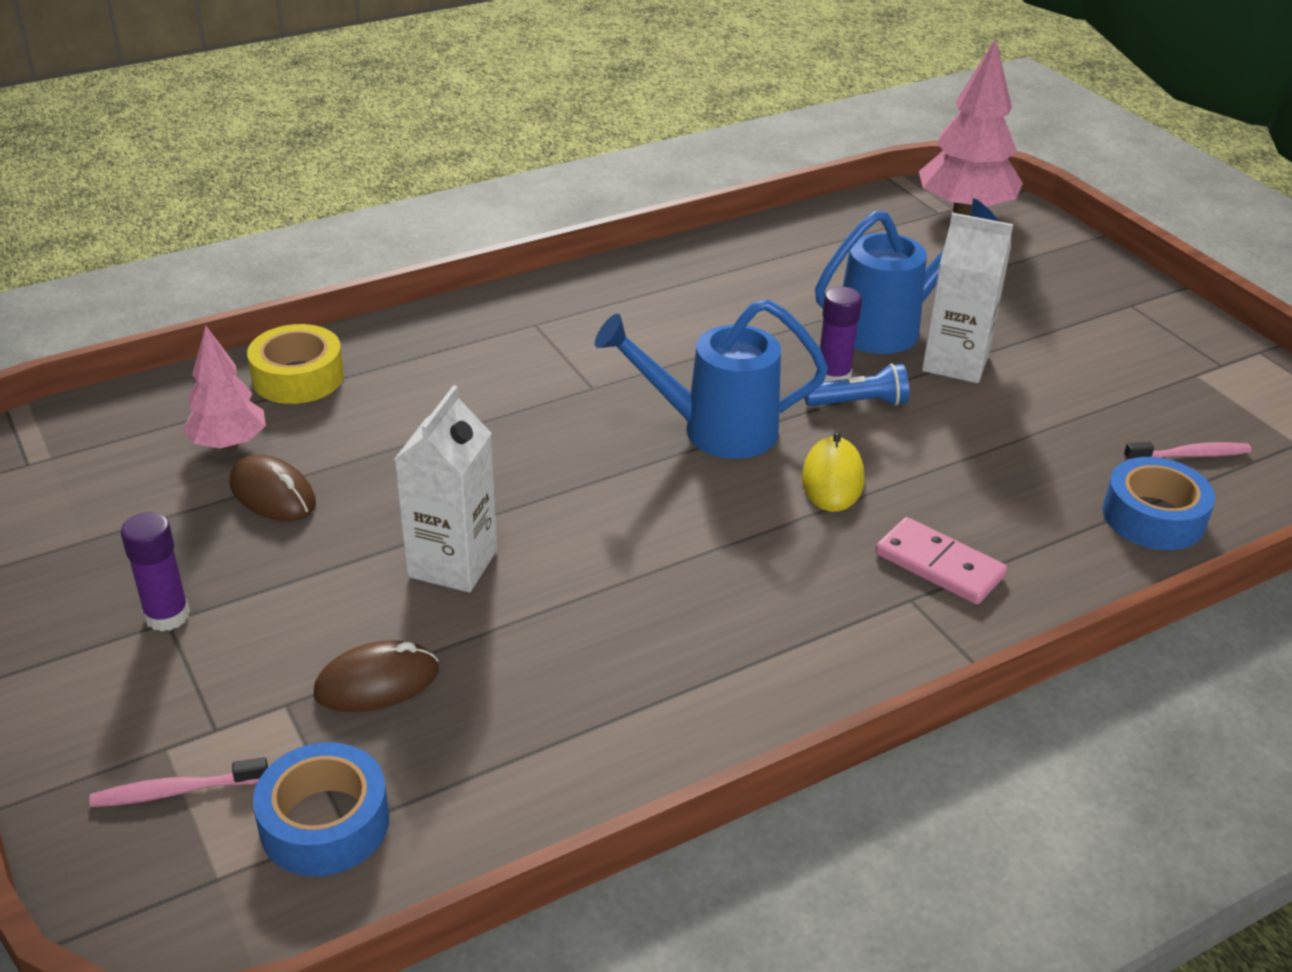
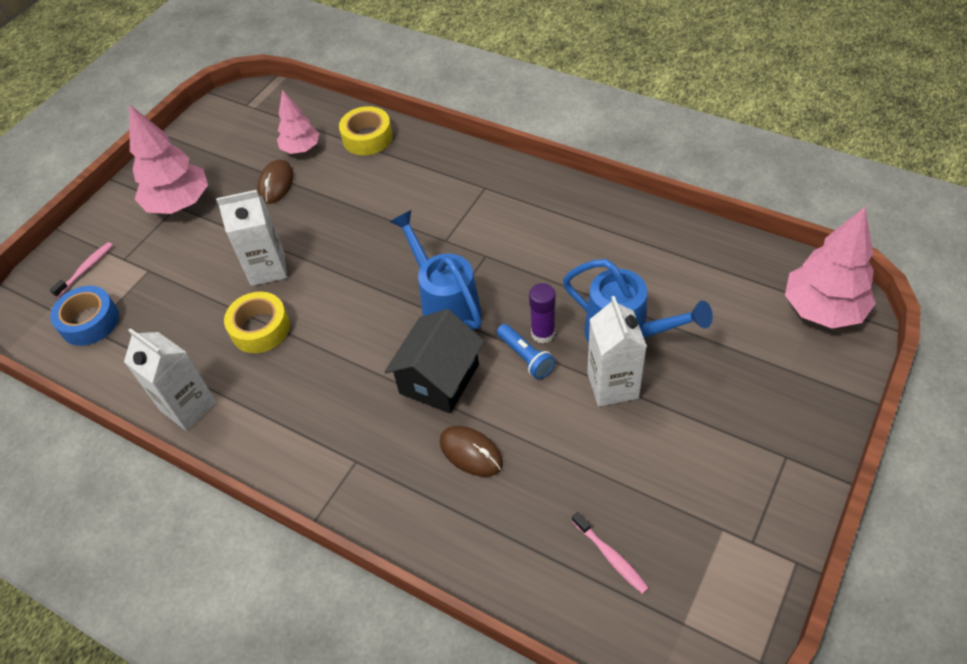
camera: 65 degrees right, 15 degrees up
(167, 616) = (179, 204): purple glue stick -> pink tree
(175, 791) = (86, 269): pink toothbrush -> pink toothbrush turned 75 degrees clockwise
(377, 682) = (176, 290): brown mouse -> brown mouse (471, 453)
(573, 611) = (260, 328): none -> yellow tape
(659, 744) = (188, 406): none -> white carton
(832, 479) = (439, 379): yellow mouse -> black house
(939, 565) = (394, 461): pink domino -> none
(1153, 517) = (521, 557): blue tape -> none

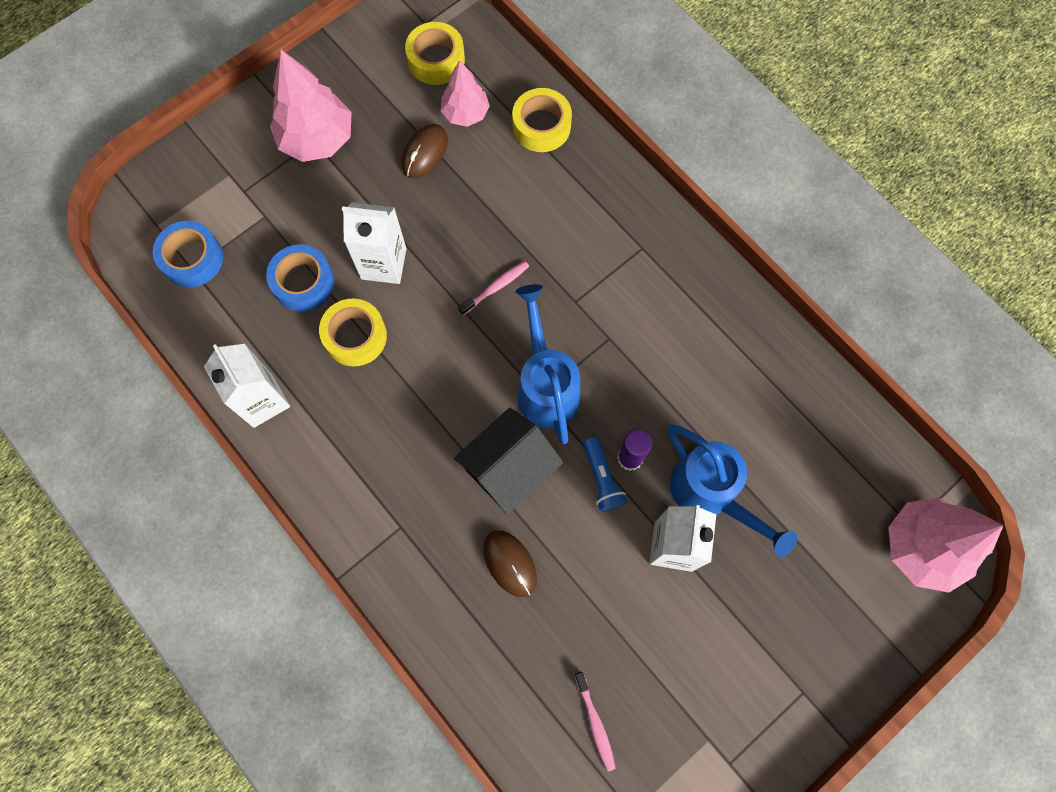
camera: 15 degrees right, 20 degrees up
(86, 269) = (203, 189): pink toothbrush -> pink toothbrush (496, 287)
(199, 305) = (303, 282): none -> blue tape
(264, 124) = (436, 60): none -> yellow tape

